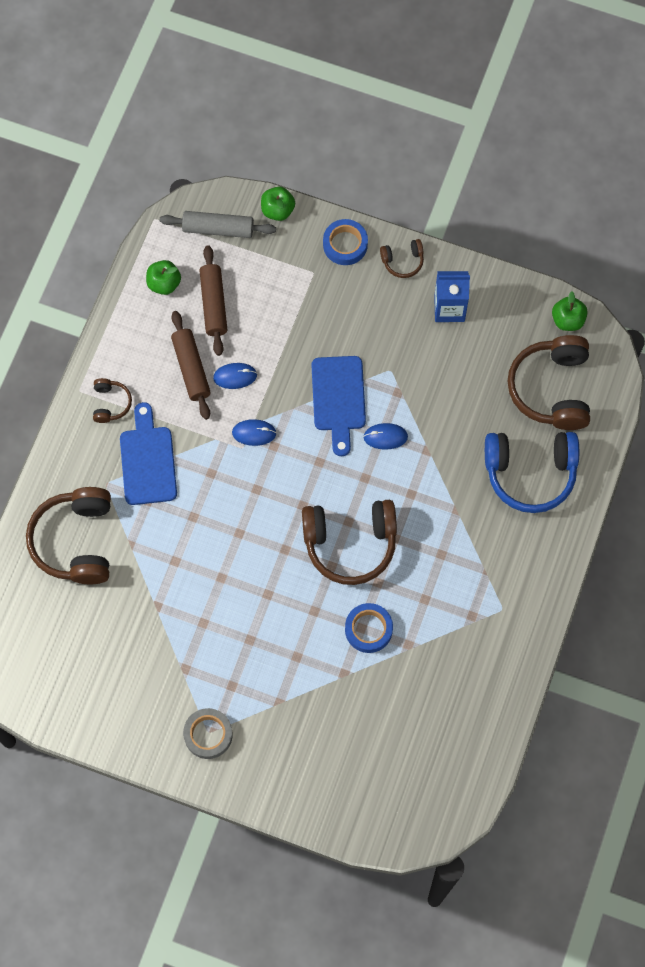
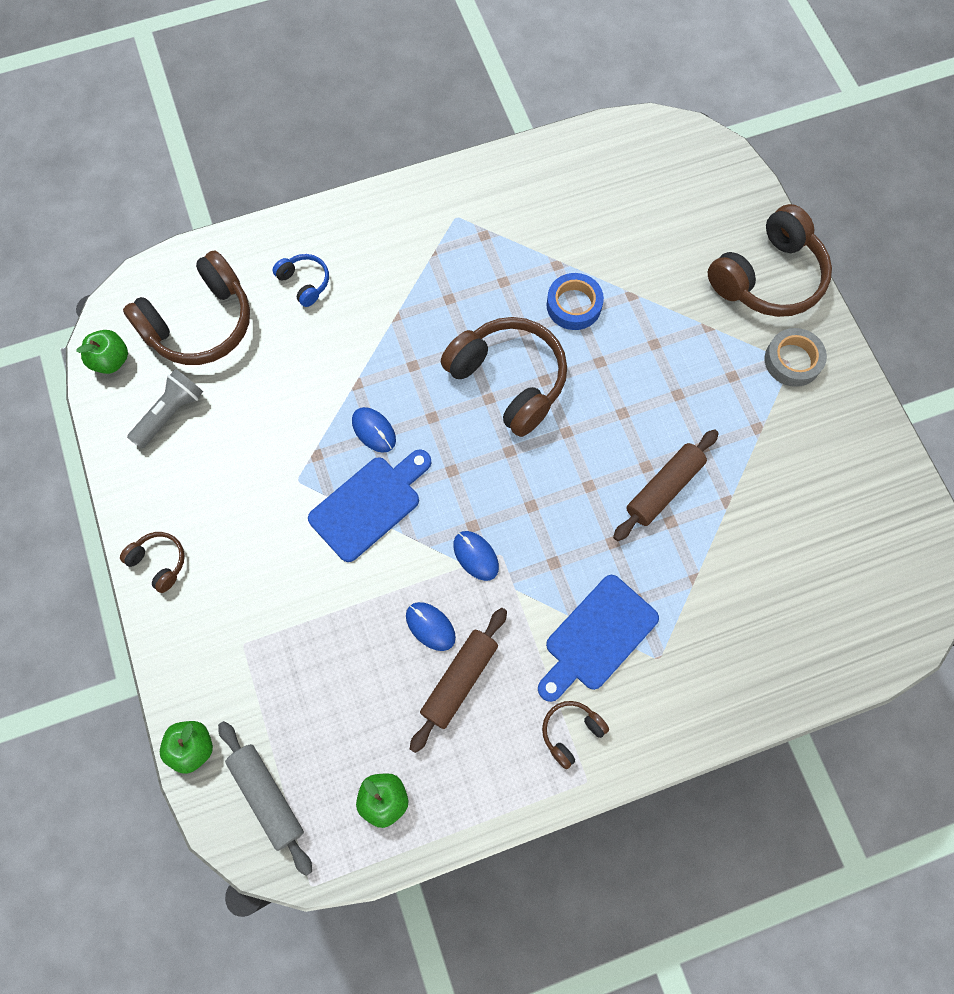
camera: 130 degrees left, 0 degrees up
(76, 541) = (742, 635): brown headphones -> brown headphones (768, 277)
(214, 304) = (365, 720): brown rolling pin -> brown rolling pin (663, 488)
(345, 244) = (182, 638): blue tape -> none
(449, 308) = (181, 476): blue carton -> none
(499, 329) = (170, 413): none -> grey flashlight
(530, 473) = (305, 283): blue headphones -> blue headphones, size x0.47

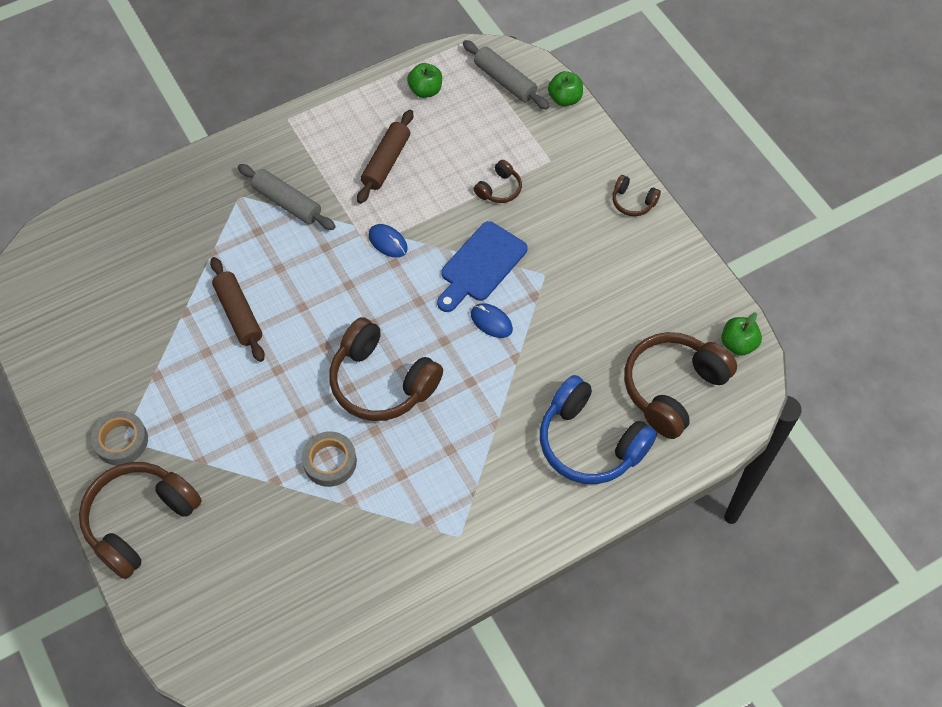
camera: 170 degrees right, 10 degrees down
(170, 413) = (668, 309): grey flashlight -> none
(305, 283) = (590, 442): blue headphones -> blue headphones, size x2.12
(430, 626) = (414, 191): blue mouse -> none
(571, 732) = (301, 144): brown headphones -> brown headphones (499, 189)
(574, 305) = (330, 462): blue tape -> grey tape
(597, 637) = (287, 203): blue cutting board -> grey rolling pin
(663, 488) = (239, 314): brown rolling pin -> brown rolling pin turned 60 degrees counterclockwise

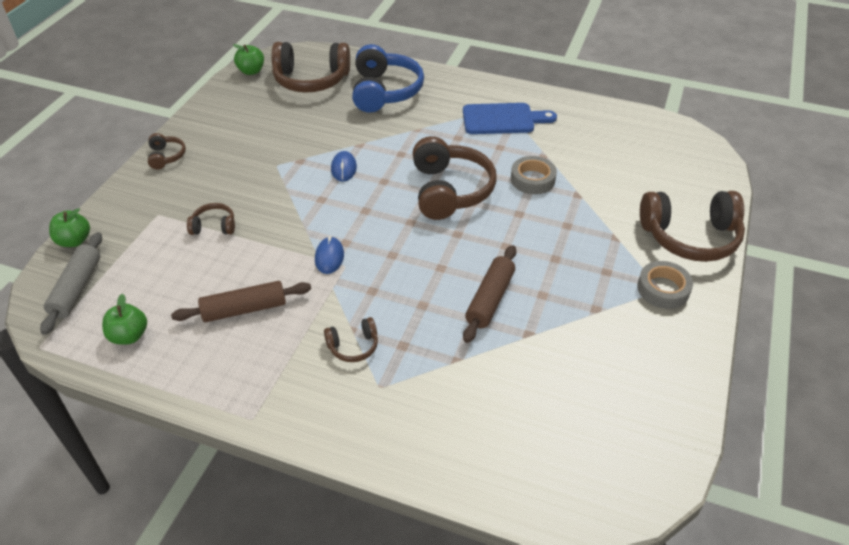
camera: 130 degrees left, 15 degrees down
(287, 203) = (353, 346): grey rolling pin -> brown headphones
(480, 265) = (300, 198): blue cutting board -> blue cutting board (502, 119)

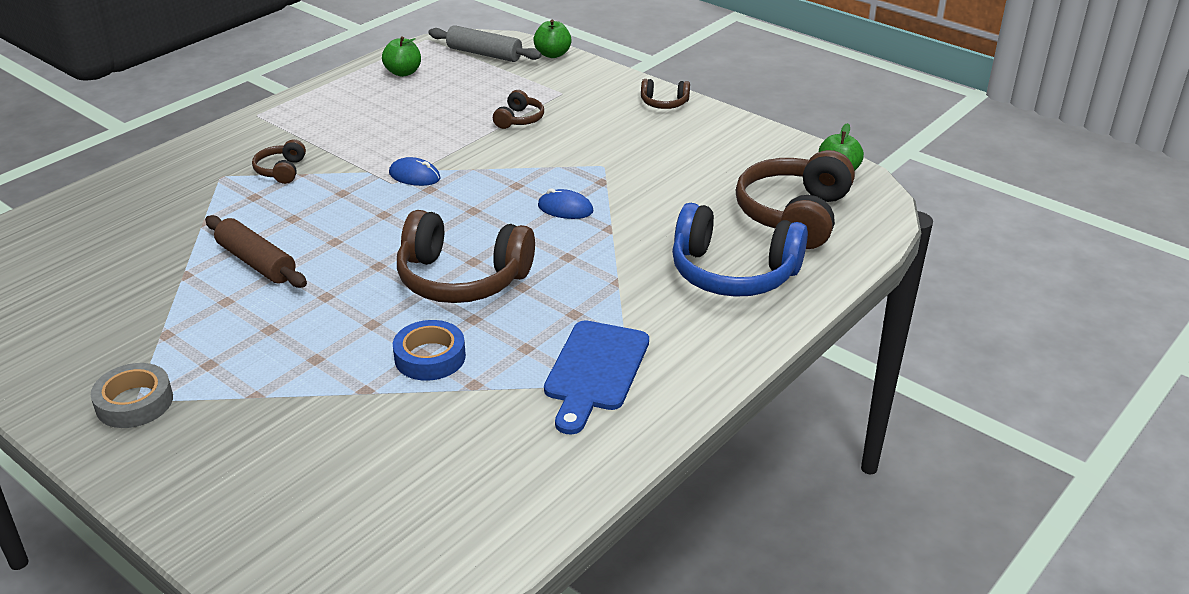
camera: 110 degrees right, 10 degrees down
(244, 309) = (384, 123): brown rolling pin -> none
(532, 179) = (430, 357): grey tape -> blue tape
(690, 237) = (187, 472): brown headphones -> none

